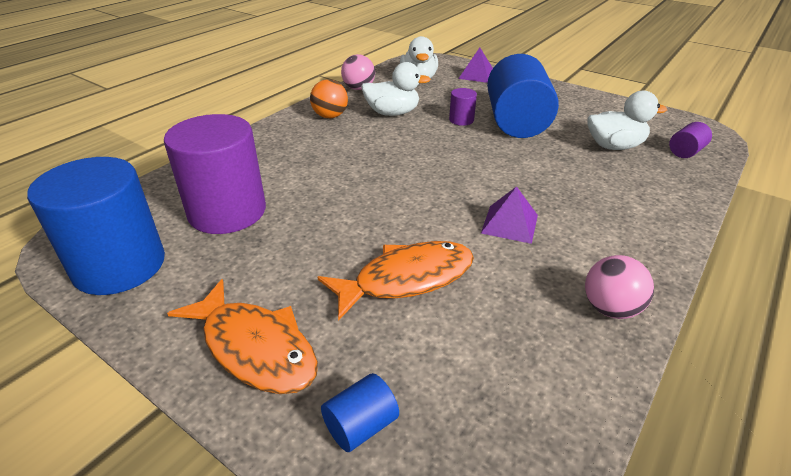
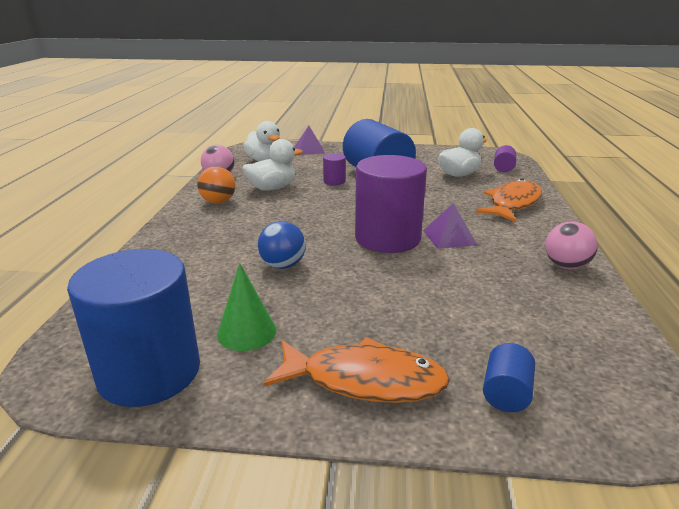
camera: 30 degrees left, 10 degrees down
(217, 258) = (247, 332): none -> green cone
(227, 212) = (210, 295): purple cylinder -> purple cylinder (387, 238)
(313, 202) = (283, 265): none -> blue ball
(407, 279) = (422, 293): orange fish -> orange fish (513, 203)

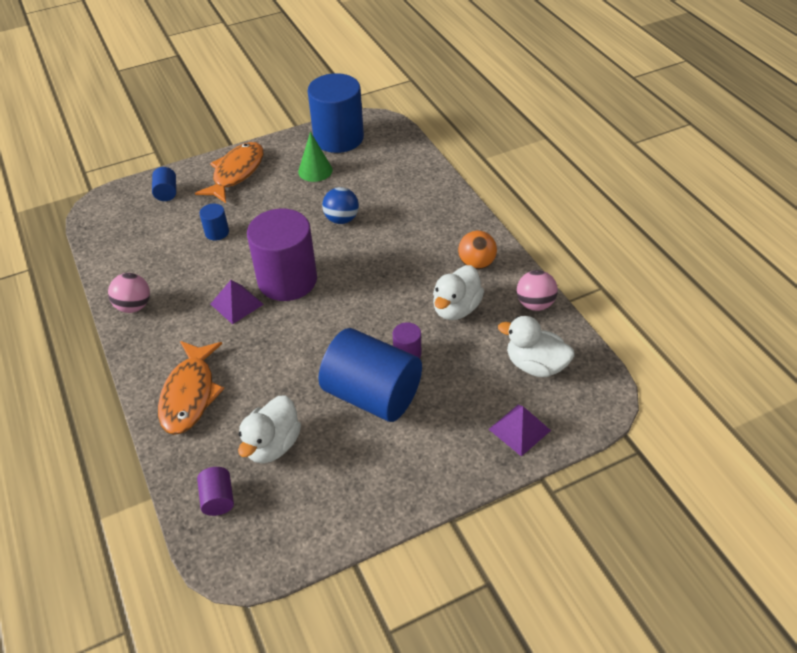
camera: 150 degrees right, 20 degrees up
(365, 380) = (236, 173): orange fish -> orange fish turned 135 degrees clockwise
(441, 303) = (217, 232): none -> blue cylinder

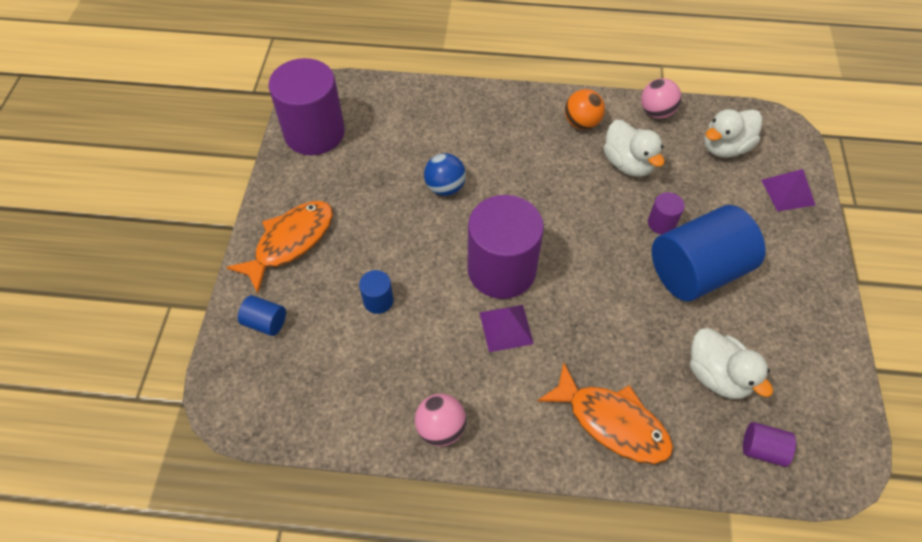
camera: 60 degrees left, 10 degrees up
(236, 173) = (290, 242): orange fish -> orange fish turned 75 degrees clockwise
(315, 170) = (350, 174): green cone -> none
(338, 138) = (314, 133): blue cylinder -> purple cylinder

